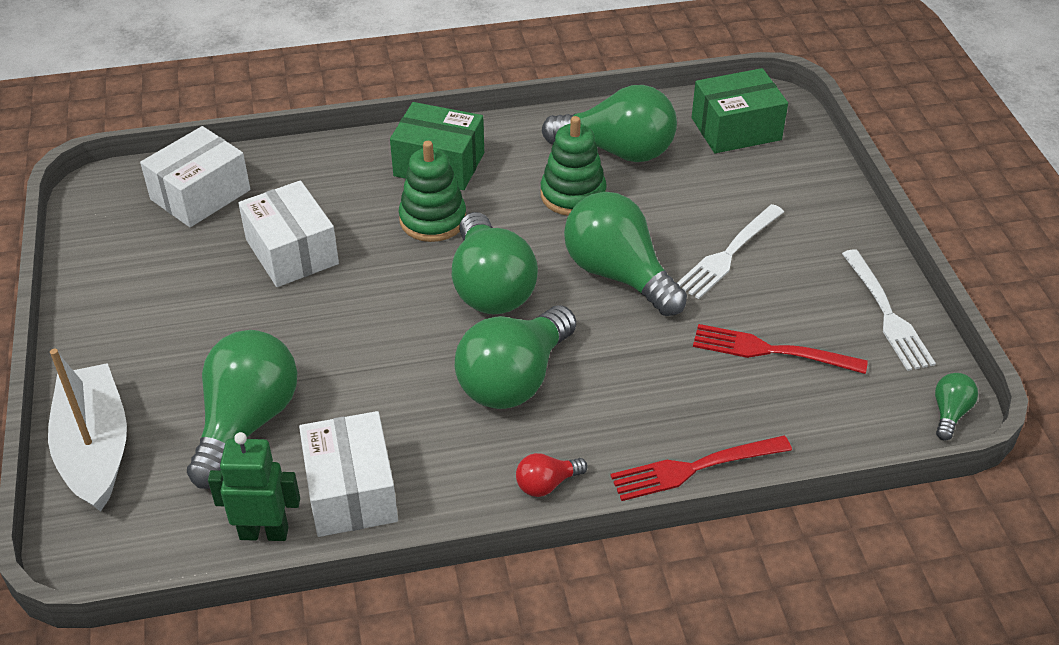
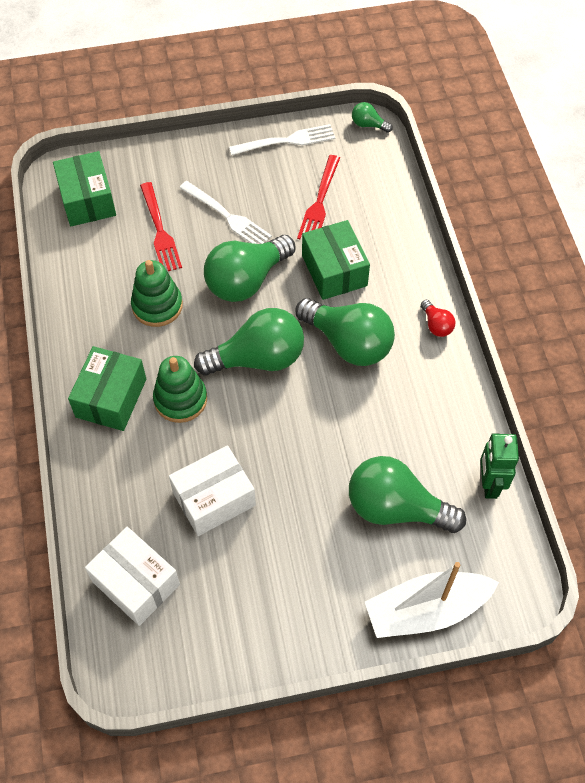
camera: 90 degrees left, 15 degrees up
(351, 491) = (451, 435): white box -> none
(617, 151) = (106, 275): green light bulb -> none
(642, 366) = (334, 270): none -> green box
(694, 468) = (418, 249): red fork -> red fork (160, 230)

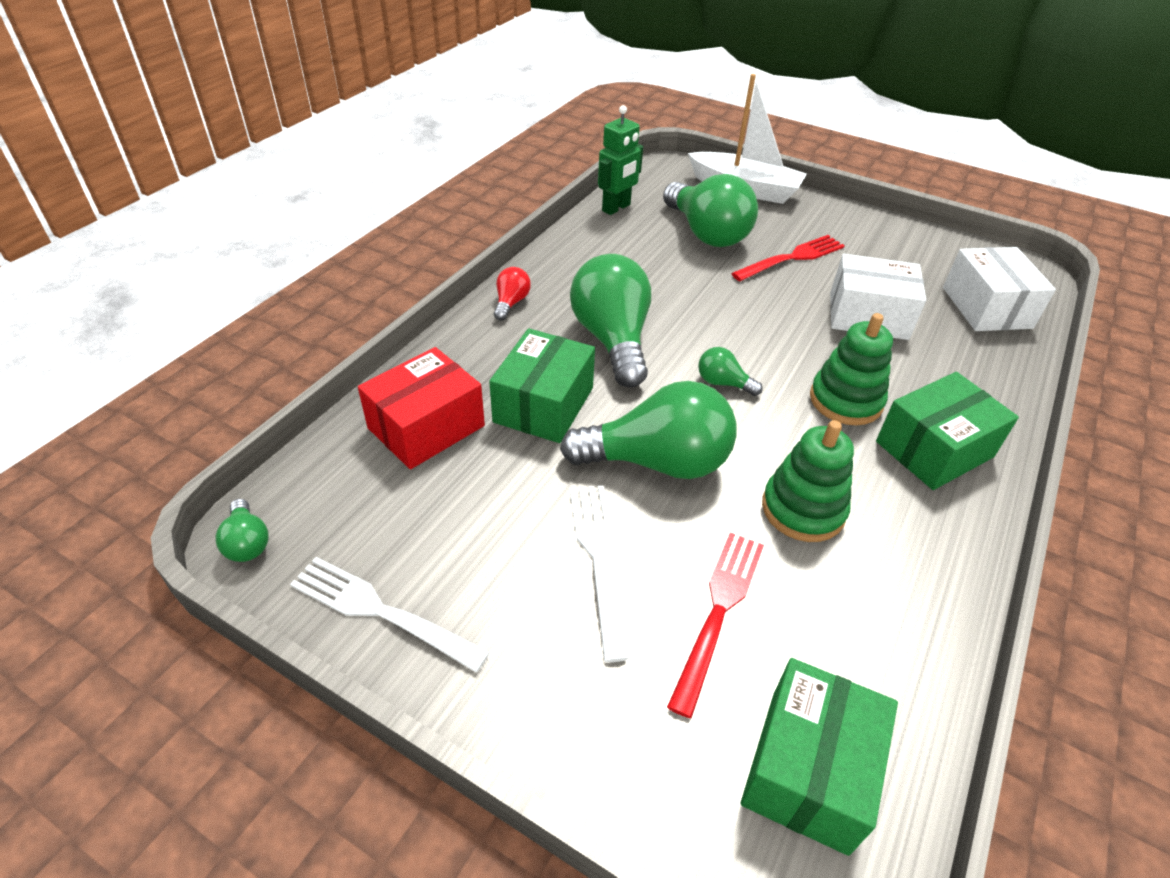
camera: 140 degrees left, 15 degrees down
(258, 358) = (723, 383): green light bulb -> green light bulb, size x0.45
(319, 202) = (458, 487): red fork -> red fork (792, 258)
(372, 217) = (426, 427): none -> red box

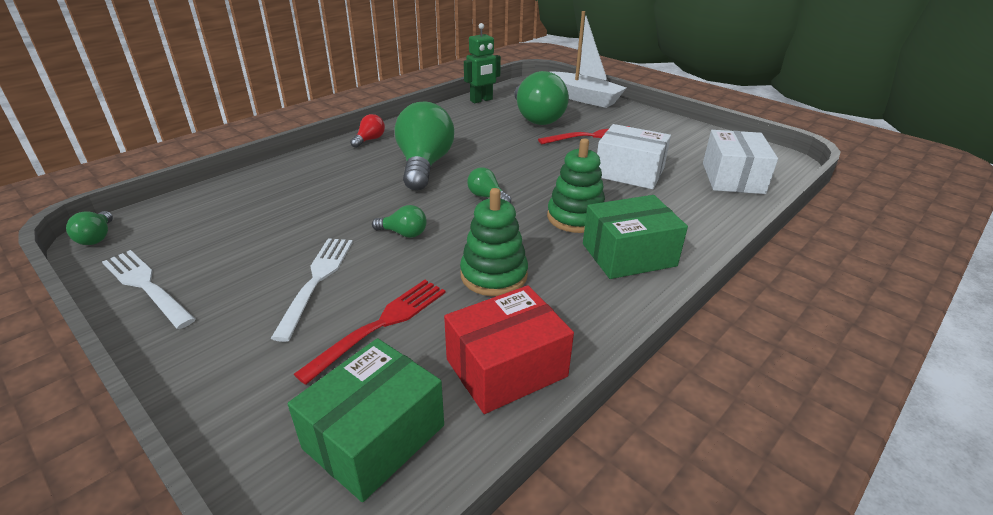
camera: 15 degrees right, 10 degrees down
(426, 427) = (260, 195): red box -> red box (506, 367)
(543, 405) = (348, 193): green box -> none
(657, 462) = (403, 233): green light bulb -> green light bulb, size x0.45

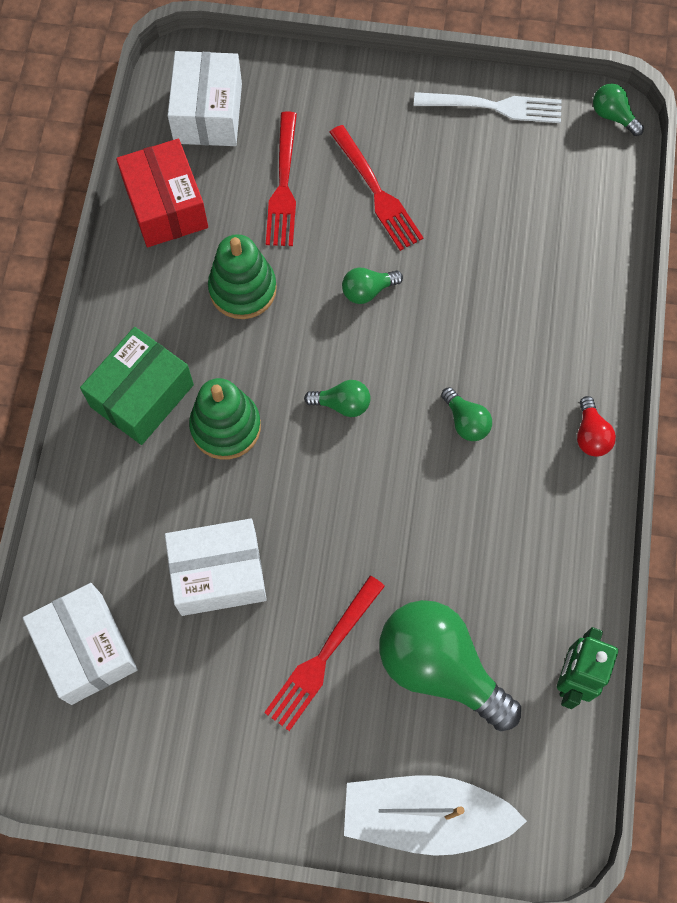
camera: 145 degrees right, 35 degrees up
(316, 281) = (376, 191): white fork -> red fork
(374, 436) = (208, 113): green box -> white box
(424, 165) = (466, 421): green light bulb -> green light bulb, size x0.45
(506, 367) = (166, 206): red box -> red box turned 45 degrees counterclockwise

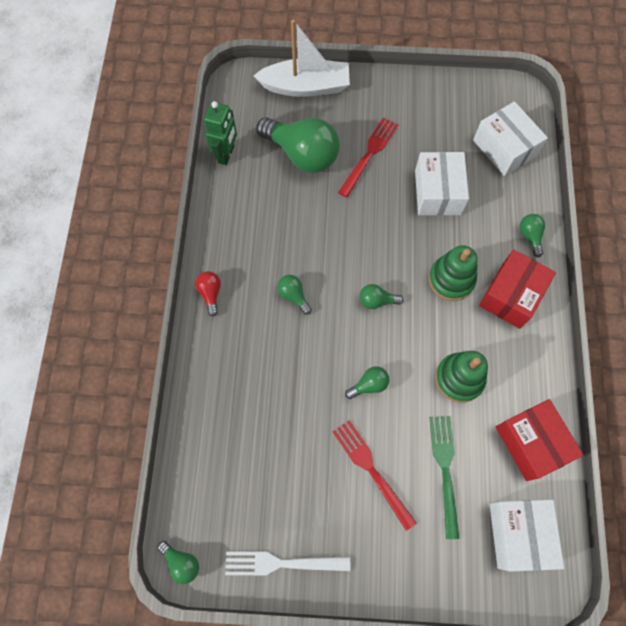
camera: 175 degrees right, 0 degrees up
(88, 485) = (530, 236): none -> green light bulb
(142, 395) = (511, 295): green box -> red box
(218, 574) = (437, 192): white box -> white box turned 75 degrees counterclockwise
(283, 185) = (445, 470): red fork -> green fork

